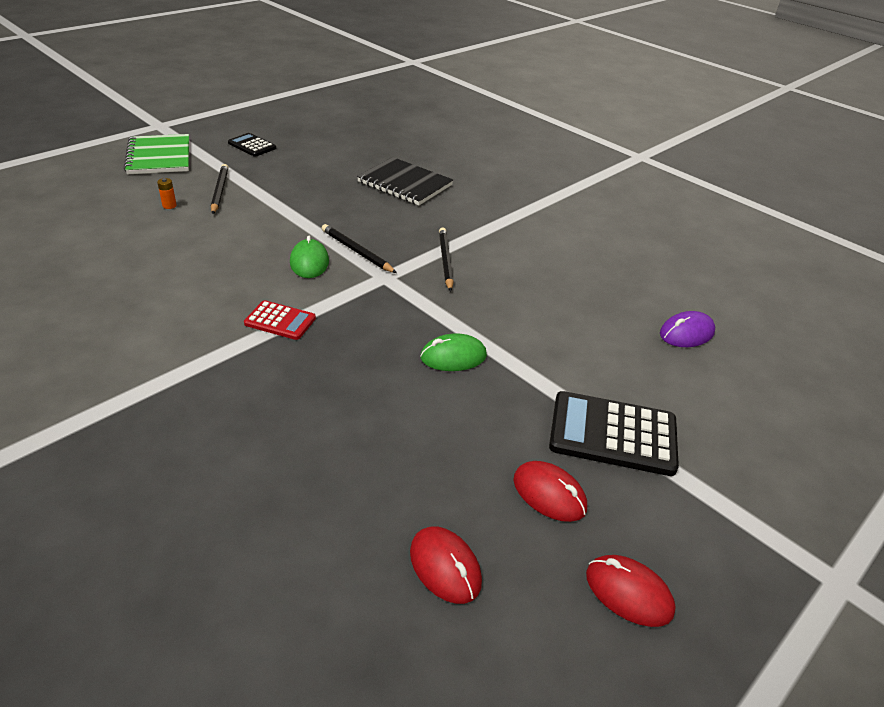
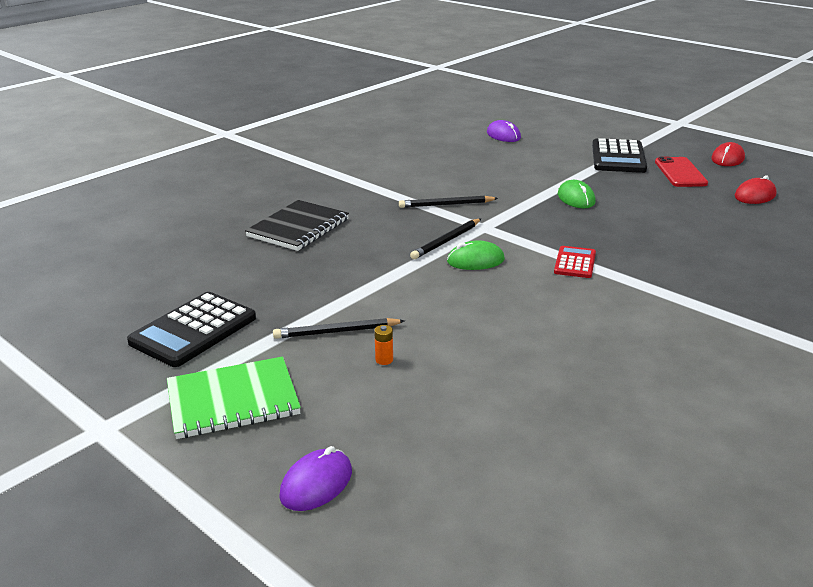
camera: 90 degrees left, 10 degrees down
(57, 177) = (316, 483): none -> purple mouse
(252, 146) = (193, 330): black calculator -> black calculator, size x1.75
(549, 494) = (680, 173): red mouse -> red phone

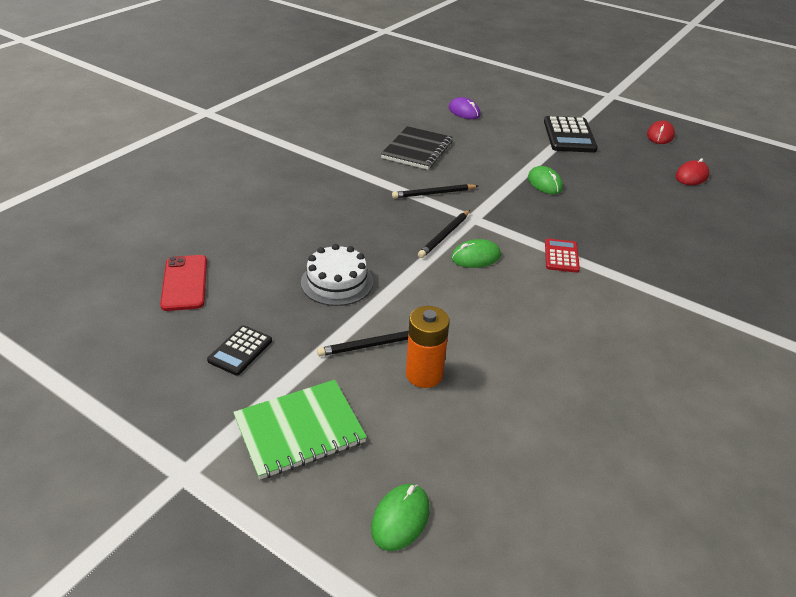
camera: 10 degrees left, 10 degrees up
(193, 330) = (240, 350): black calculator -> black calculator, size x0.57
(298, 228) = (306, 225): black notebook -> black notebook (417, 150)
(315, 277) = (337, 282): none -> white cake
(316, 483) = (400, 518): purple mouse -> green mouse
(384, 360) = (424, 374): orange battery -> orange battery, size x2.33
(680, 173) = (625, 152): red phone -> red phone (184, 283)

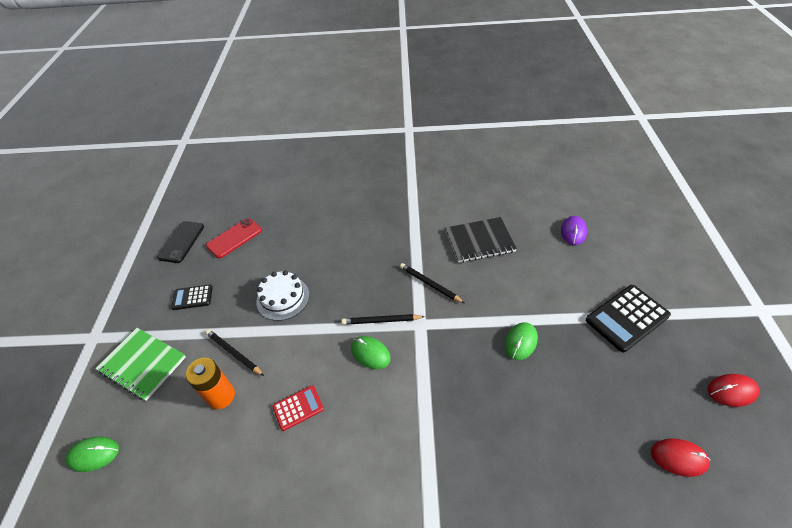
camera: 60 degrees right, 10 degrees up
(118, 329) = (181, 242): none -> black phone
(561, 256) = (420, 408): red calculator -> red calculator (298, 408)

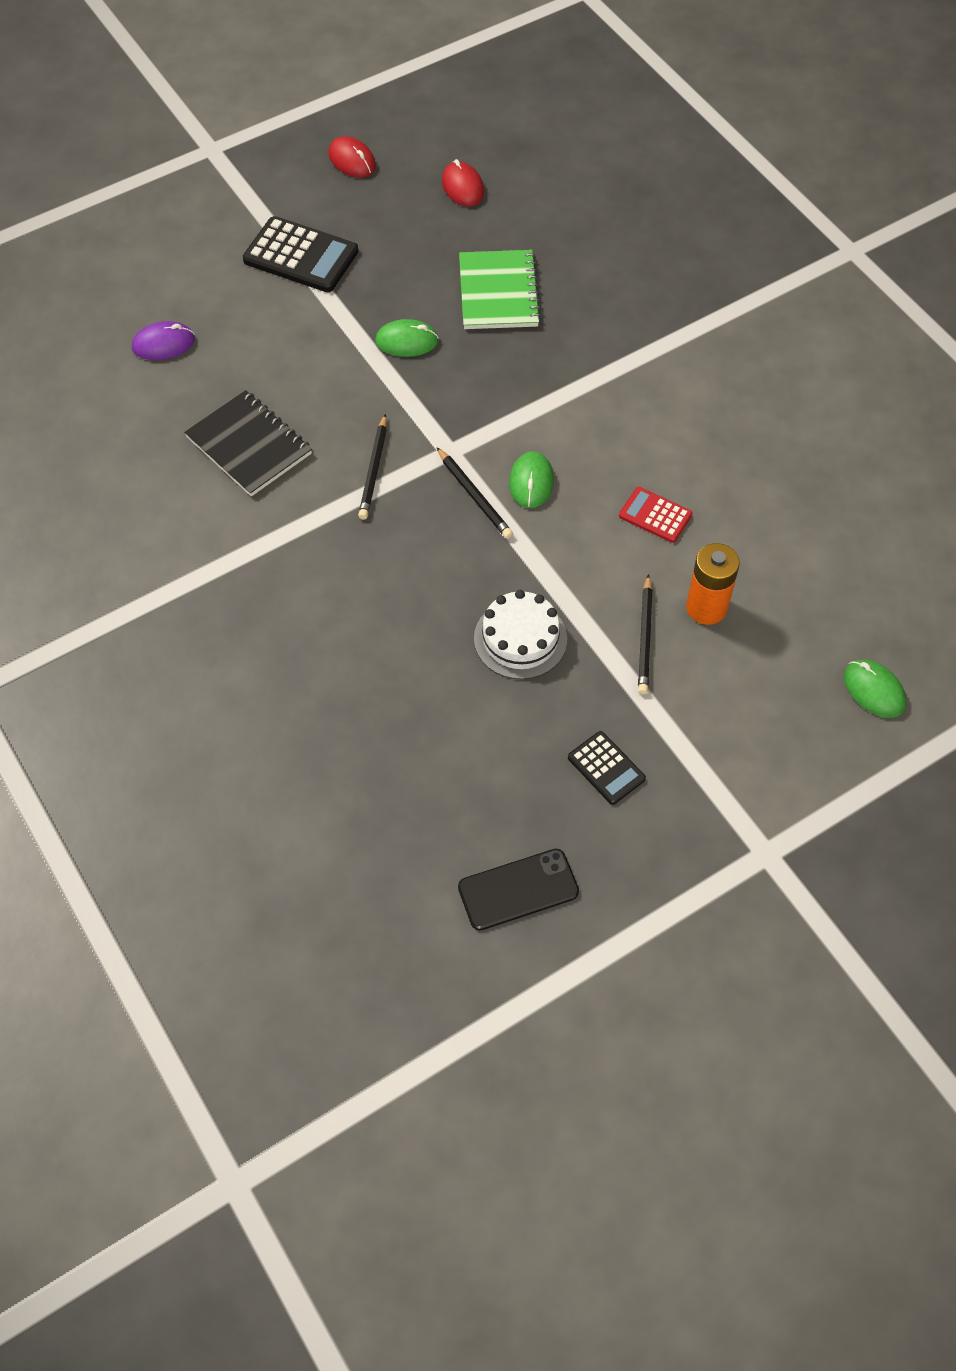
camera: 125 degrees left, 10 degrees up
(142, 364) = (745, 741): green notebook -> green notebook (498, 292)
(234, 238) = (454, 803): red phone -> none

